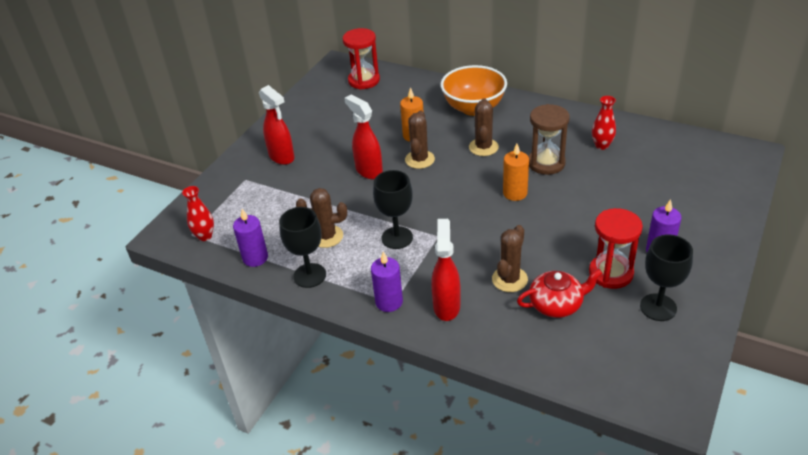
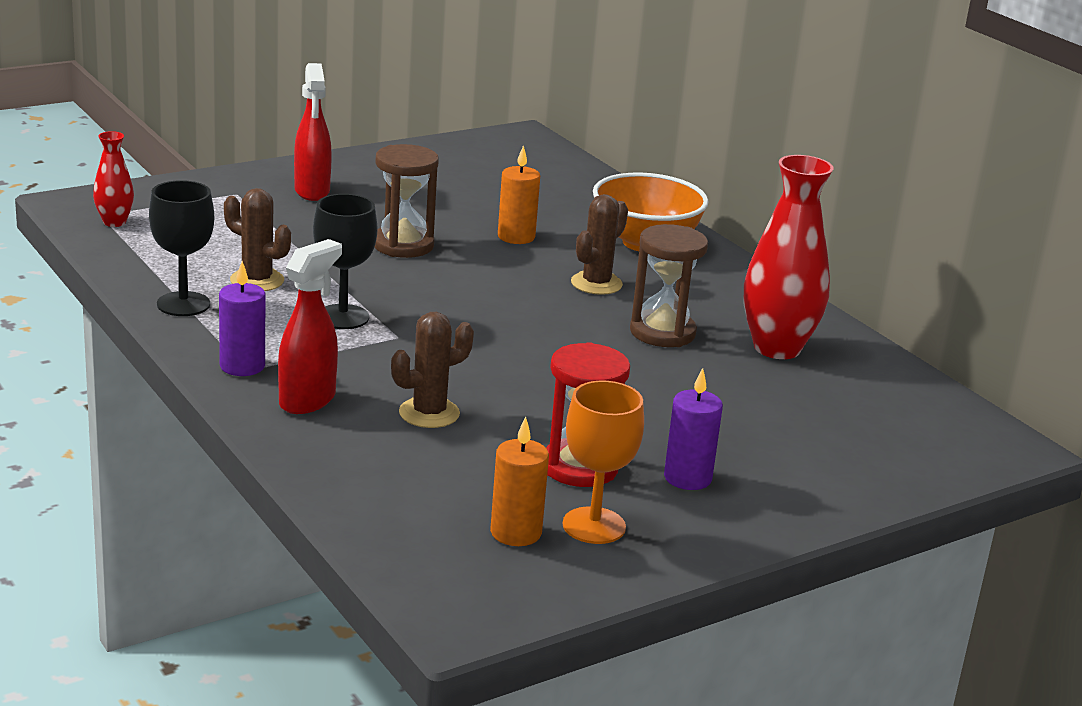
camera: 25 degrees right, 15 degrees down
(255, 258) = (143, 263): purple candle -> none
(364, 80) = (531, 162): red hourglass -> none
(368, 171) = (403, 245): red spray bottle -> brown hourglass
(419, 159) = (488, 261): brown cactus -> none
(515, 193) = (569, 342): orange candle -> orange candle (515, 532)
(556, 304) = (455, 461): red teapot -> none
(602, 145) = (777, 348): red vase -> red vase, size x1.97
(658, 307) = (594, 526): black goblet -> orange goblet

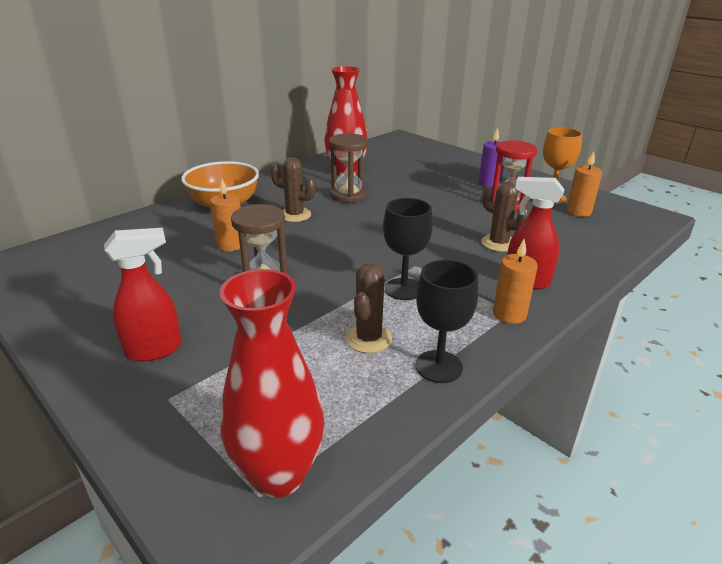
camera: 100 degrees left, 5 degrees up
(114, 222) = (278, 474): red vase -> red vase, size x1.97
(242, 366) = (509, 314): purple candle -> orange candle

